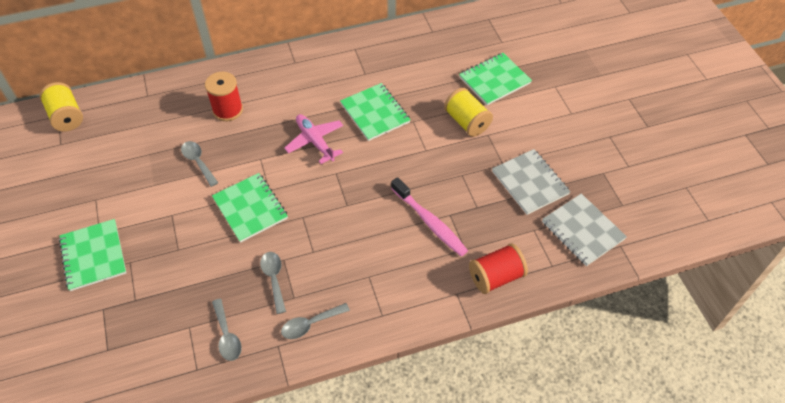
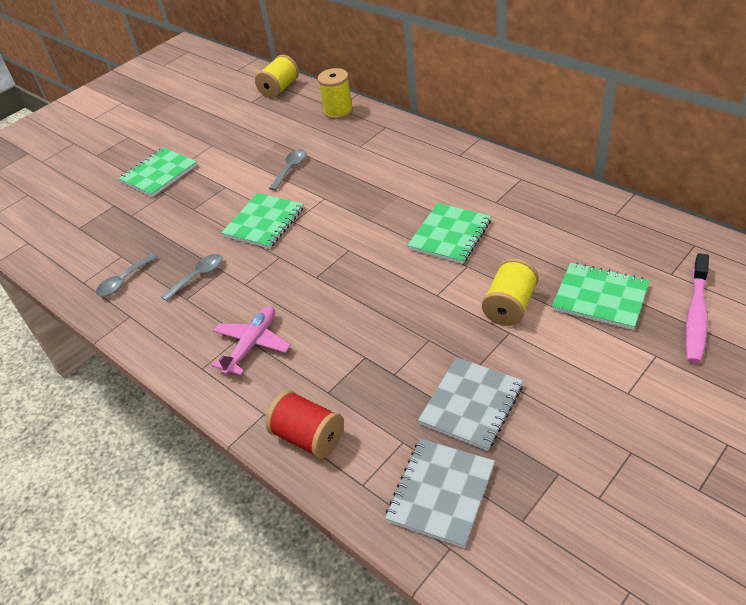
camera: 65 degrees right, 10 degrees down
(153, 97) = (338, 111): none -> yellow spool
(228, 110) = (362, 152): red spool -> none
(310, 324) = (163, 324): grey spoon -> none
(315, 141) = (375, 217): pink plane -> pink plane (252, 344)
(430, 222) = (342, 346): pink toothbrush -> pink toothbrush (696, 315)

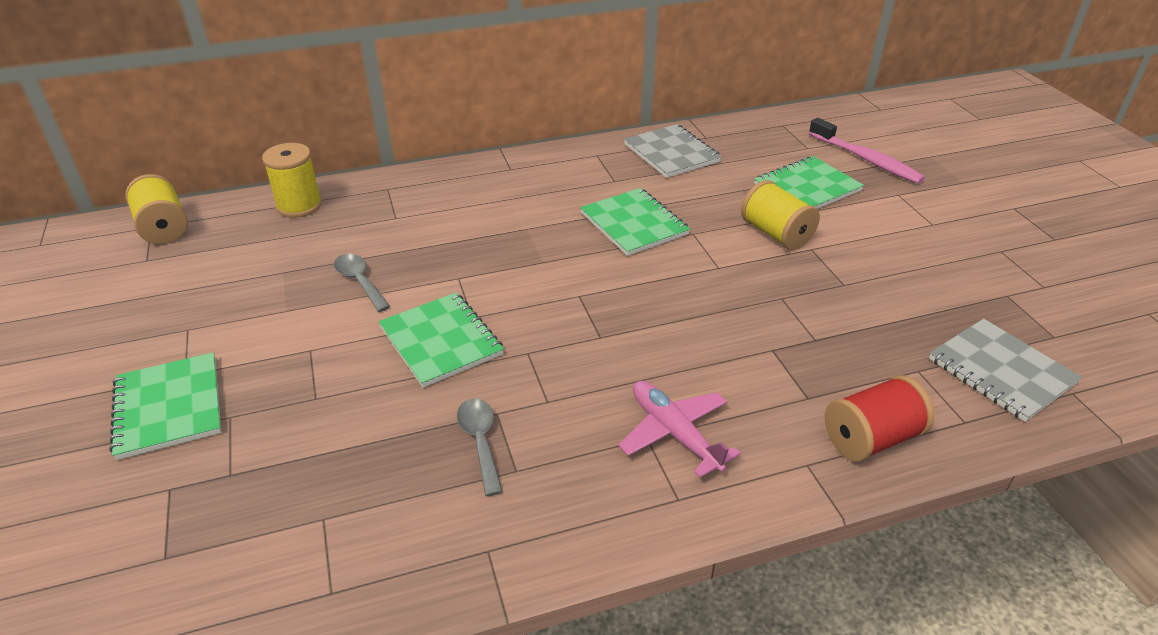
camera: 65 degrees left, 5 degrees down
(124, 281) = (392, 532): grey spoon -> none
(471, 404) = (894, 307): grey notebook -> grey notebook (671, 153)

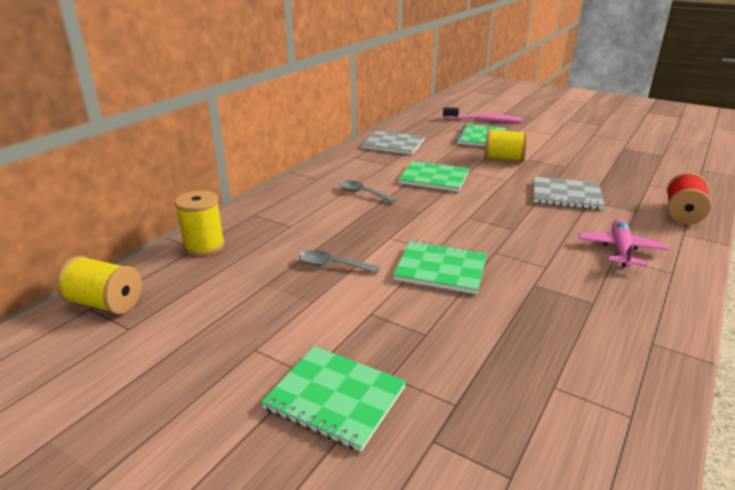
camera: 40 degrees left, 10 degrees down
(480, 442) = (553, 301): grey spoon -> grey spoon (362, 193)
(674, 433) = (620, 249): pink plane -> pink plane turned 90 degrees clockwise
(1001, 371) = (671, 172): grey notebook -> grey notebook (566, 195)

